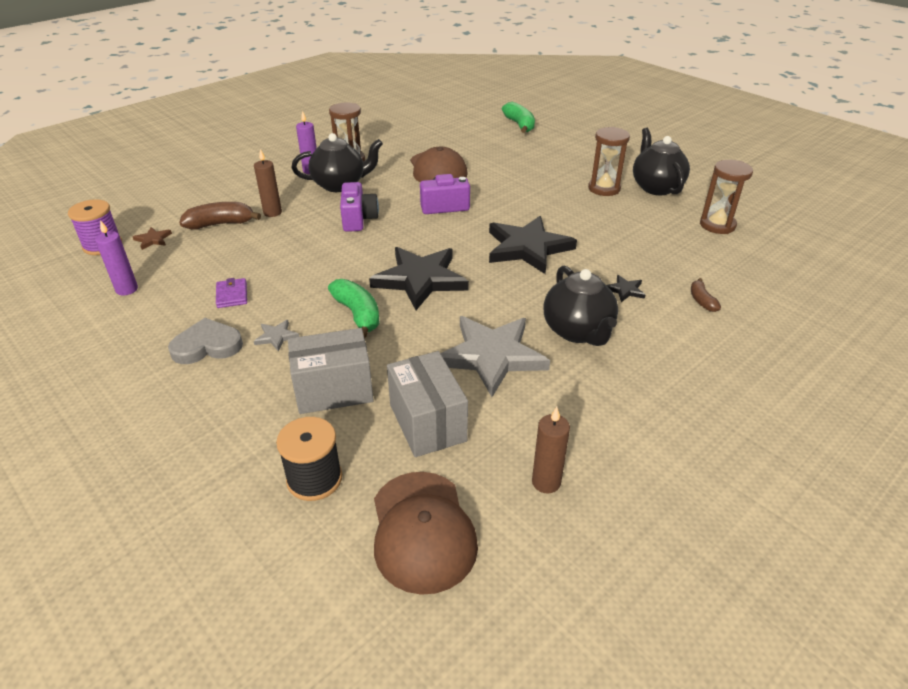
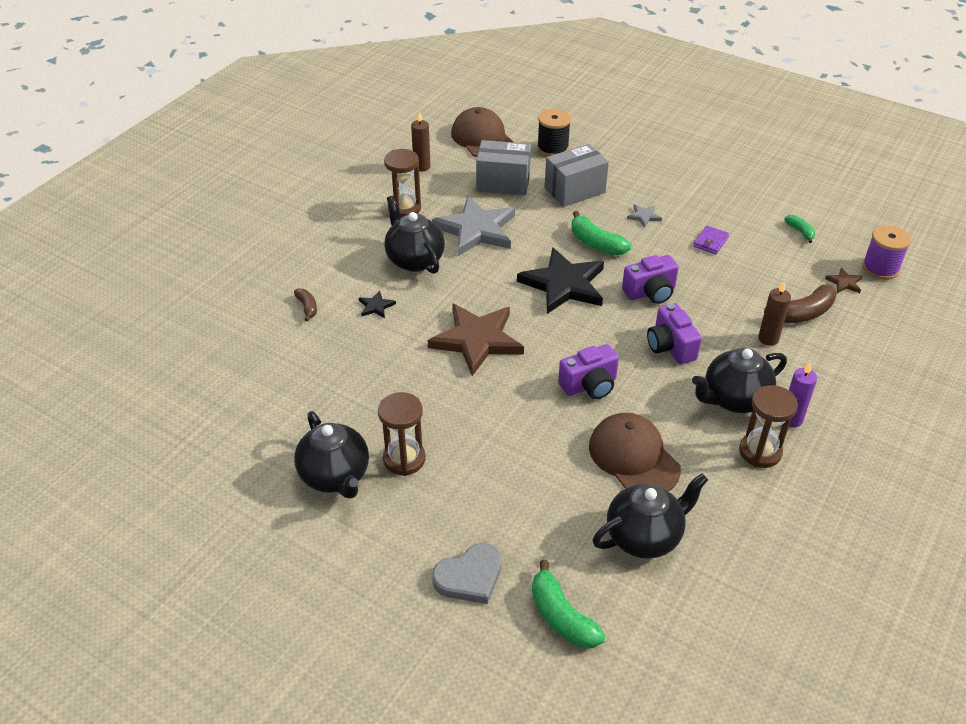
camera: 165 degrees right, 5 degrees up
(127, 289) = (800, 232): purple candle -> green banana
(207, 346) = (687, 202): grey heart -> grey heart (470, 577)
(232, 295) = (710, 242): purple wallet -> purple wallet turned 60 degrees clockwise
(340, 259) = (650, 292): none -> purple camera
(427, 423) = (503, 183): grey box -> grey box turned 45 degrees counterclockwise
(455, 141) = (644, 536): none -> black teapot
(527, 248) = (477, 340): black star -> brown star
(717, 225) = (269, 414): brown hourglass -> brown hourglass (404, 208)

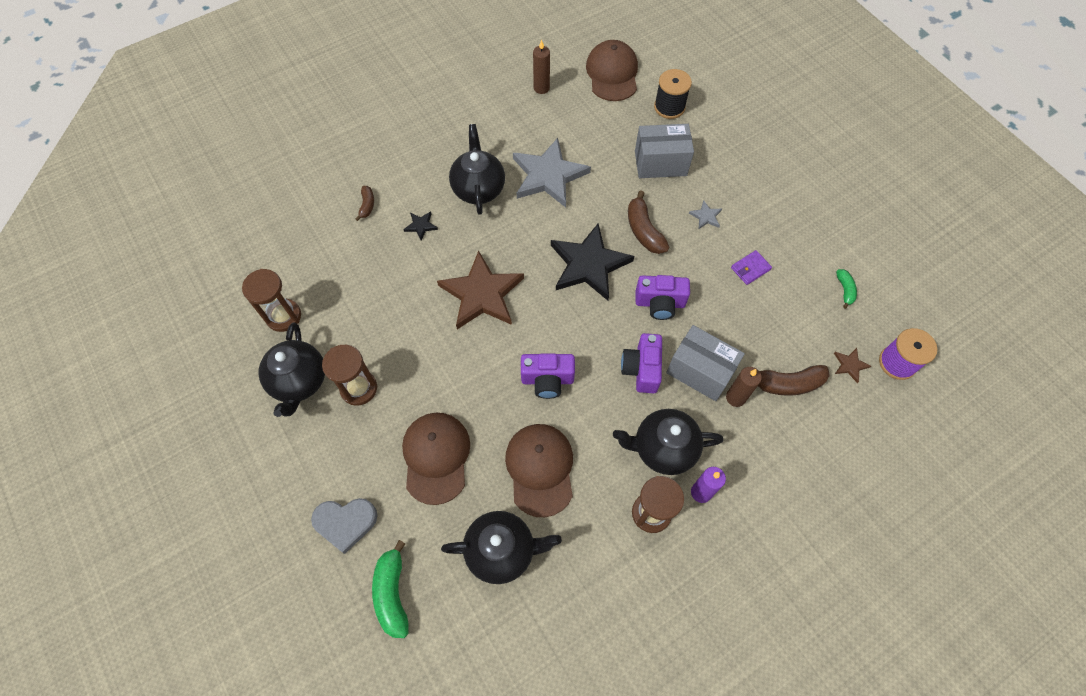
camera: 25 degrees right, 20 degrees up
(404, 208) = (501, 129): brown hourglass -> brown hourglass (283, 316)
(503, 183) = (601, 131): grey box -> grey box (700, 371)
(525, 486) = (436, 457): none -> brown cap
(596, 243) = (644, 230): green banana -> brown banana

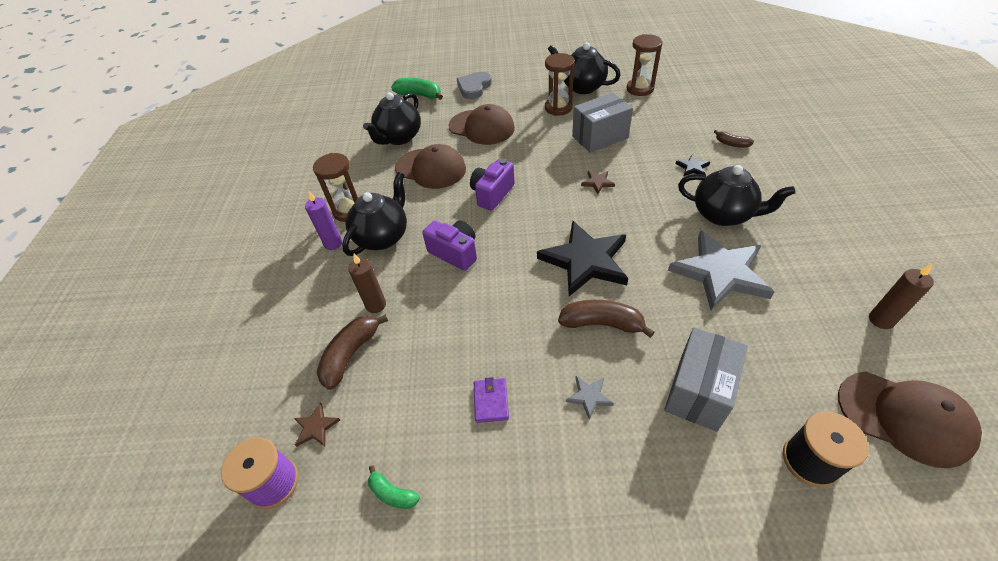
camera: 125 degrees right, 15 degrees down
(482, 294) = (597, 183): brown star -> brown star, size x0.41
(660, 303) = (507, 295): purple camera -> none
(700, 371) = (419, 292): grey box -> grey box (600, 137)

